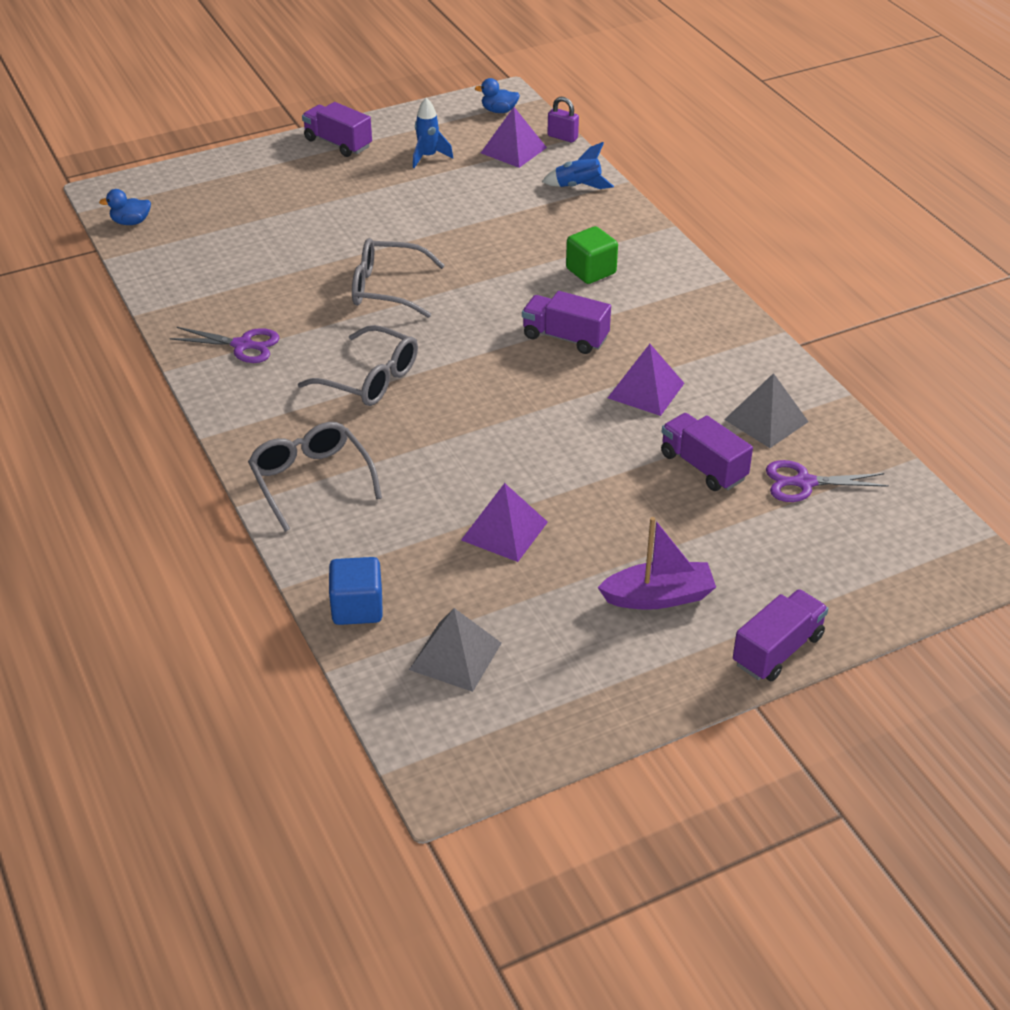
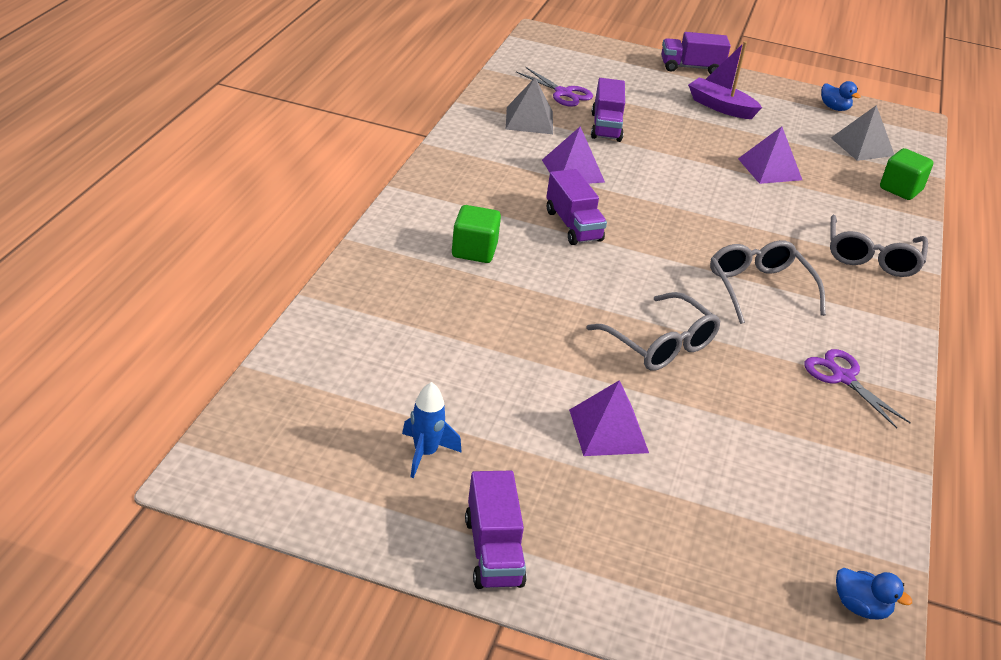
camera: 140 degrees left, 5 degrees down
(357, 608) = (900, 189): blue cube -> green cube
(499, 111) = (253, 459): blue duck -> blue duck (834, 108)
(513, 150) = (331, 397): purple pyramid -> purple pyramid (608, 431)
(562, 137) = (260, 376): purple padlock -> none
(578, 187) = (349, 318): blue rocket -> none

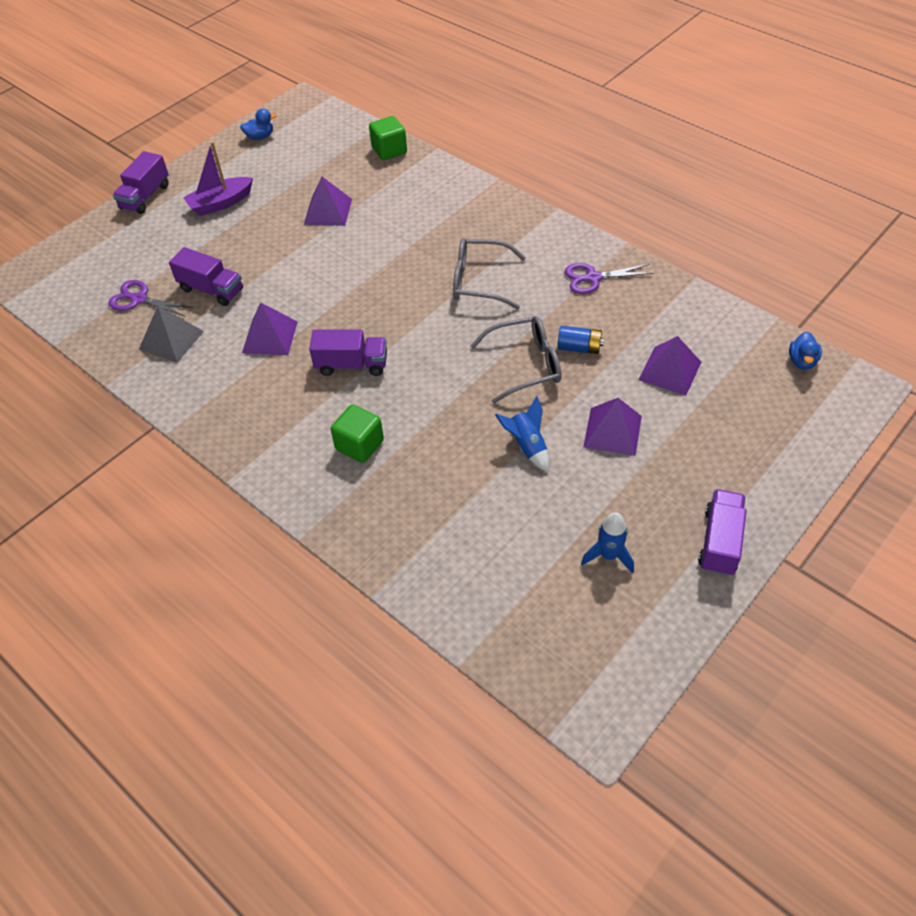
camera: 60 degrees left, 15 degrees up
(493, 551) = (719, 542): purple truck -> purple truck turned 90 degrees counterclockwise
(543, 365) = (527, 446): none -> blue rocket
(564, 93) = (138, 299): purple scissors -> purple scissors turned 135 degrees counterclockwise
(718, 383) = (579, 348): none -> blue battery
(741, 469) = (670, 371): none -> purple pyramid
(860, 607) = (802, 361): blue duck -> blue duck turned 135 degrees clockwise
(862, 146) = (323, 145): grey pyramid -> none
(871, 257) = (465, 203): grey glasses -> none

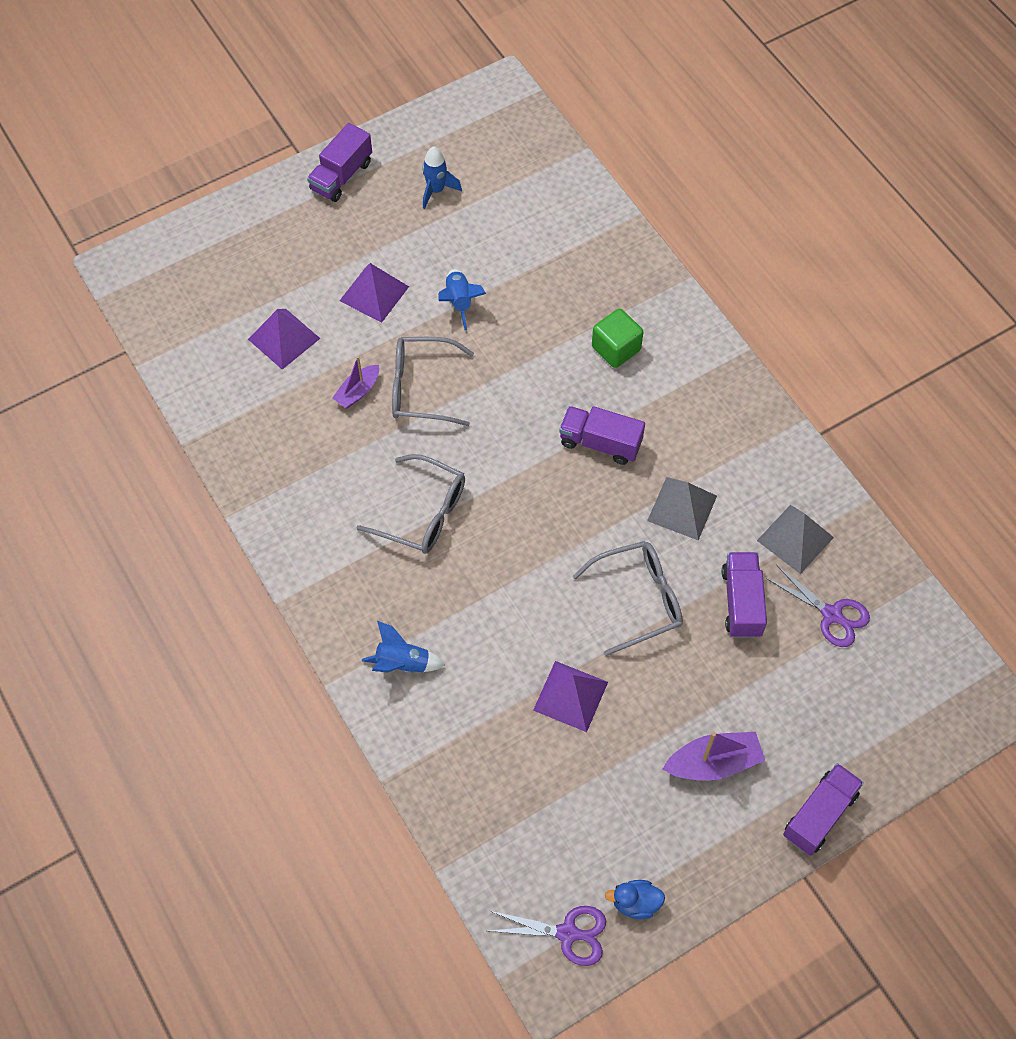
camera: 165 degrees left, 10 degrees up
(211, 290) = (741, 602): purple truck -> purple truck turned 45 degrees clockwise
(270, 337) = (682, 508): purple pyramid -> grey pyramid
(293, 272) = (637, 600): none -> grey glasses
(389, 150) = (452, 798): green cube -> none
(452, 199) = (402, 663): none -> blue rocket
(579, 348) = (357, 391): blue battery -> purple boat
(592, 278) = (295, 477): purple scissors -> purple scissors (568, 933)
(802, 361) = (153, 310): blue duck -> none

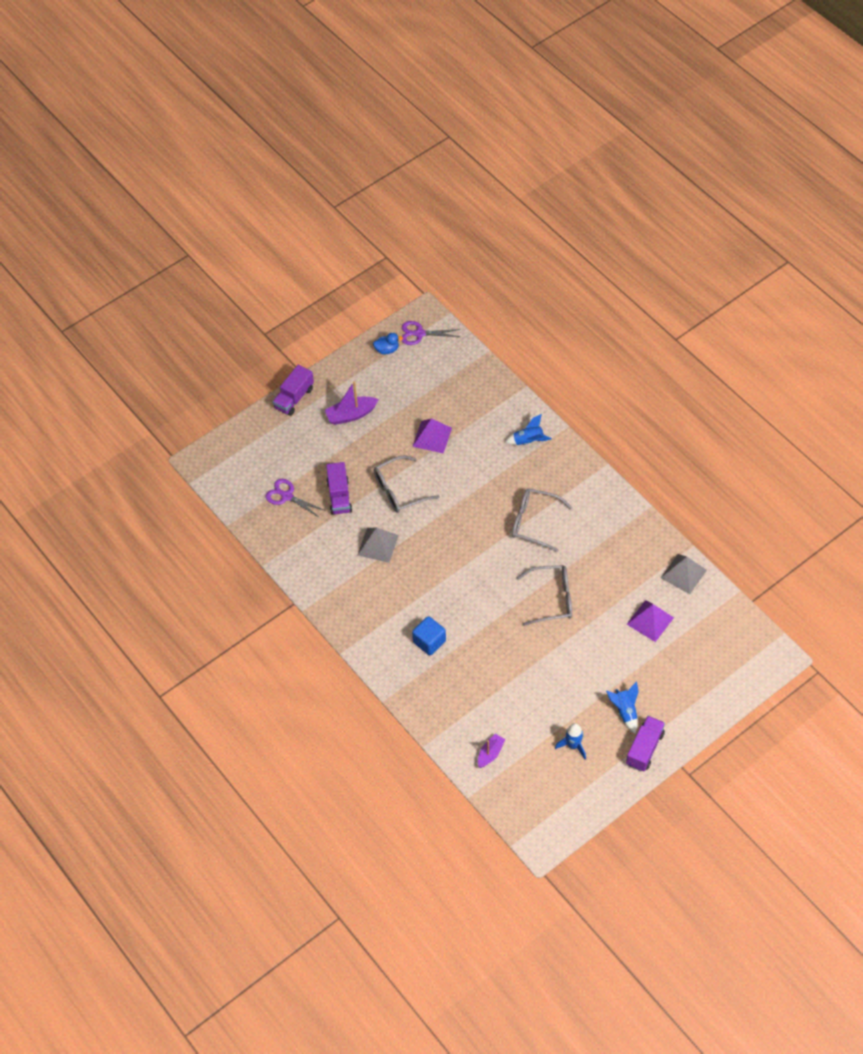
camera: 175 degrees right, 5 degrees down
(357, 391) = (592, 591): purple boat -> purple boat (490, 753)
(374, 293) = (598, 660): purple pyramid -> none
(459, 302) = (539, 661): blue rocket -> blue rocket (625, 711)
(600, 443) = (432, 578): purple truck -> none
(616, 348) = (429, 641): green cube -> blue cube
(795, 538) = (308, 536): grey pyramid -> grey pyramid (683, 574)

